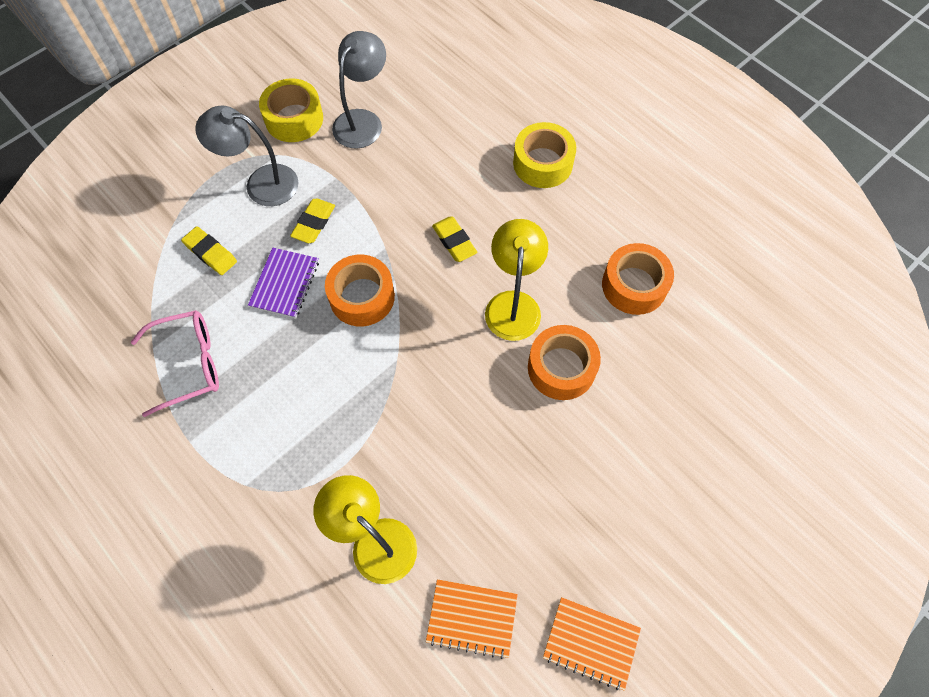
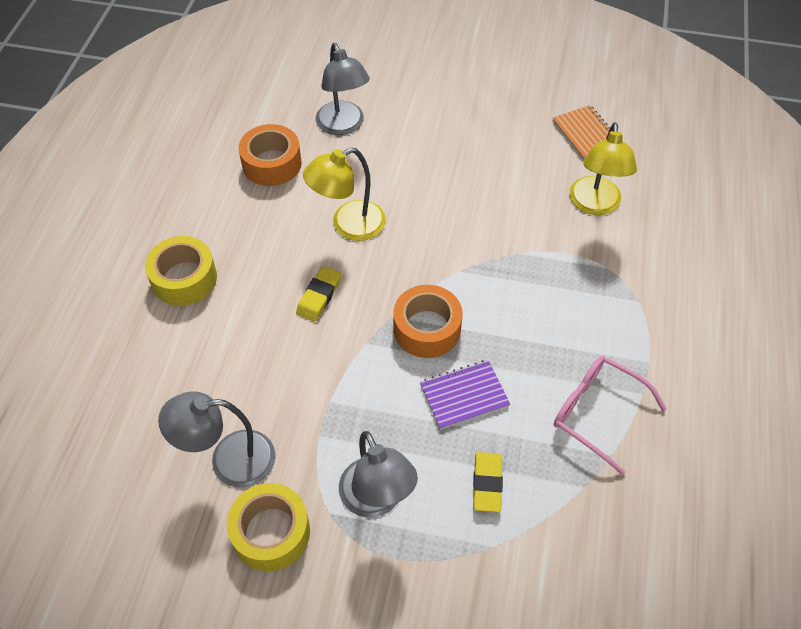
camera: 125 degrees left, 10 degrees down
(314, 223) = (385, 417): yellow eraser -> none
(561, 368) = (379, 172): orange tape -> none
(591, 643) = (543, 79): orange notebook -> none
(647, 374) = (343, 126): none -> grey lamp

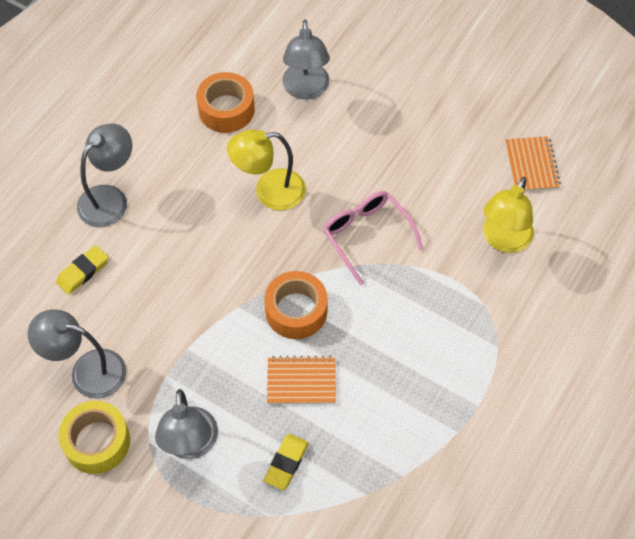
camera: 20 degrees right, 5 degrees up
(184, 279) = (110, 198): yellow tape -> grey lamp
(319, 296) = (216, 251): yellow eraser -> yellow eraser (83, 272)
(464, 395) = (301, 381): purple notebook -> orange notebook
(597, 413) = (408, 435): pink glasses -> pink glasses (367, 235)

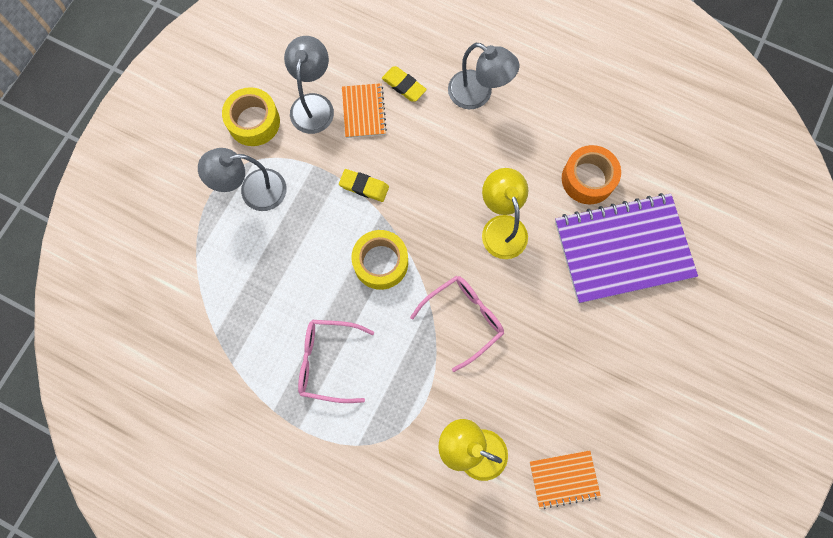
camera: 85 degrees right, 15 degrees up
(286, 463) = (240, 268): yellow eraser -> yellow eraser (364, 186)
(296, 311) = (380, 262): orange tape -> yellow tape
(301, 381) = (314, 273): orange notebook -> orange notebook (363, 111)
(306, 89) = (623, 249): grey lamp -> purple notebook
(405, 371) = (328, 361): none -> pink glasses

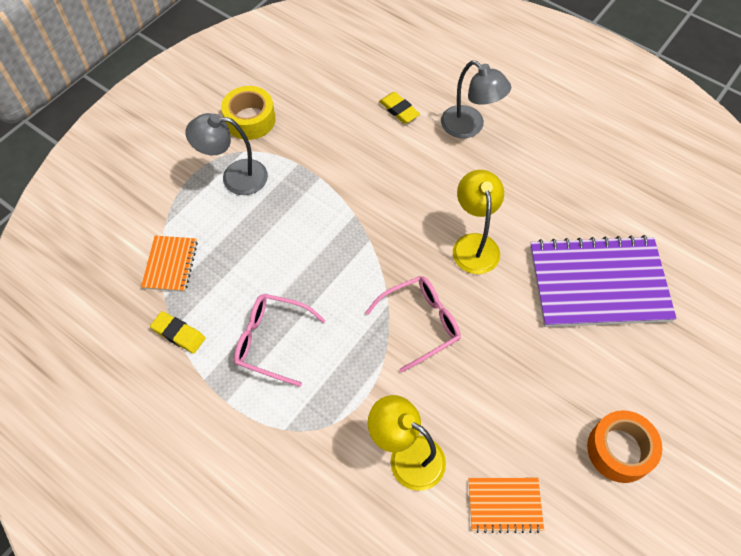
camera: 10 degrees right, 15 degrees down
(313, 104) = (310, 113): grey lamp -> none
(363, 111) = (356, 126): orange notebook -> orange notebook (170, 264)
(364, 186) = (343, 188): yellow eraser -> yellow eraser (178, 334)
(380, 262) = (345, 258): yellow tape -> none
(588, 179) = (569, 214): orange tape -> orange tape (619, 450)

